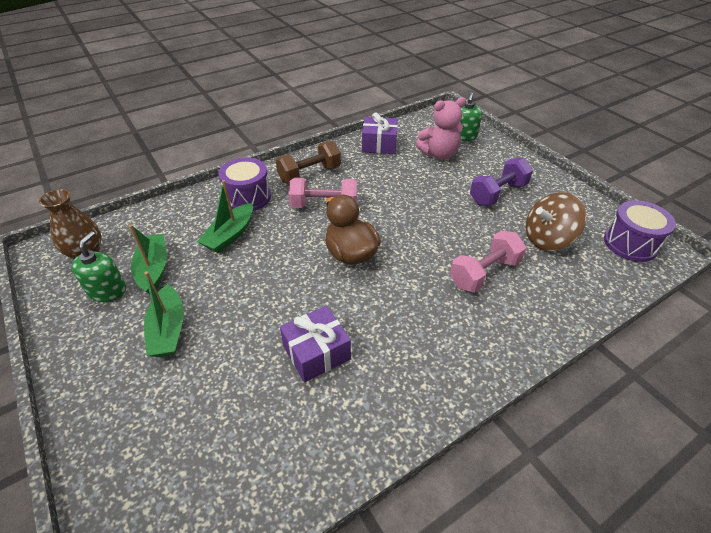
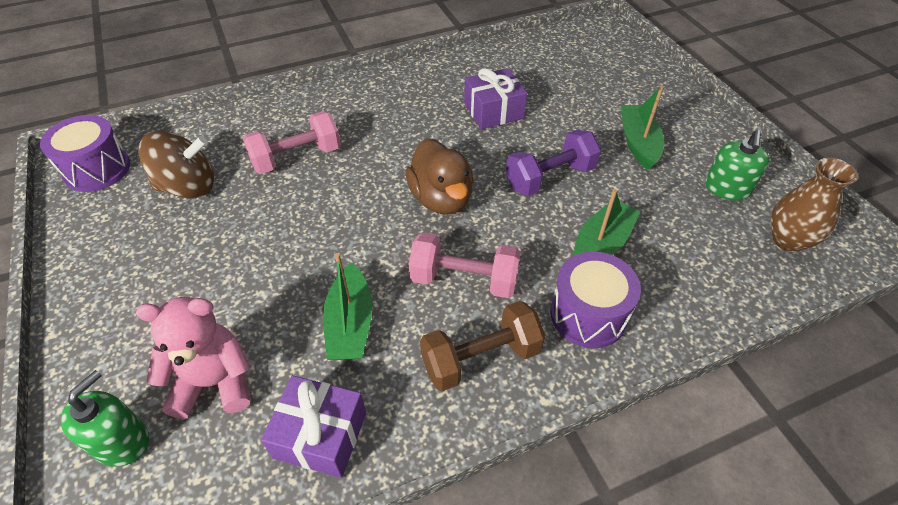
camera: 170 degrees left, 5 degrees up
(153, 269) = (685, 207): green boat -> green boat (350, 324)
(498, 194) = (187, 267): purple dumbbell -> purple dumbbell (550, 178)

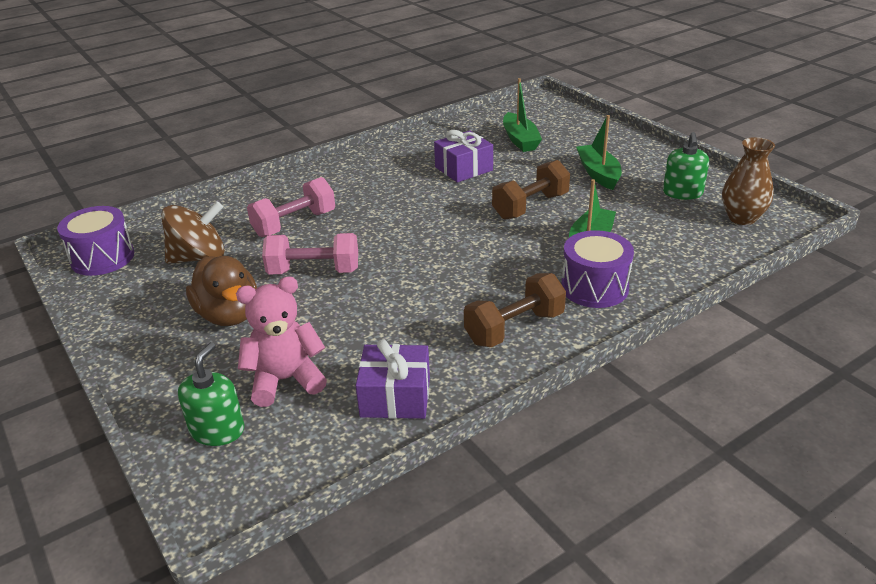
camera: 10 degrees left, 15 degrees down
(350, 324) = (392, 324): green boat -> green boat (520, 140)
(441, 199) = (440, 233): brown duck -> brown duck (229, 315)
(464, 280) = (480, 282): pink dumbbell -> pink dumbbell (314, 271)
(550, 178) = (530, 206): purple dumbbell -> brown dumbbell

